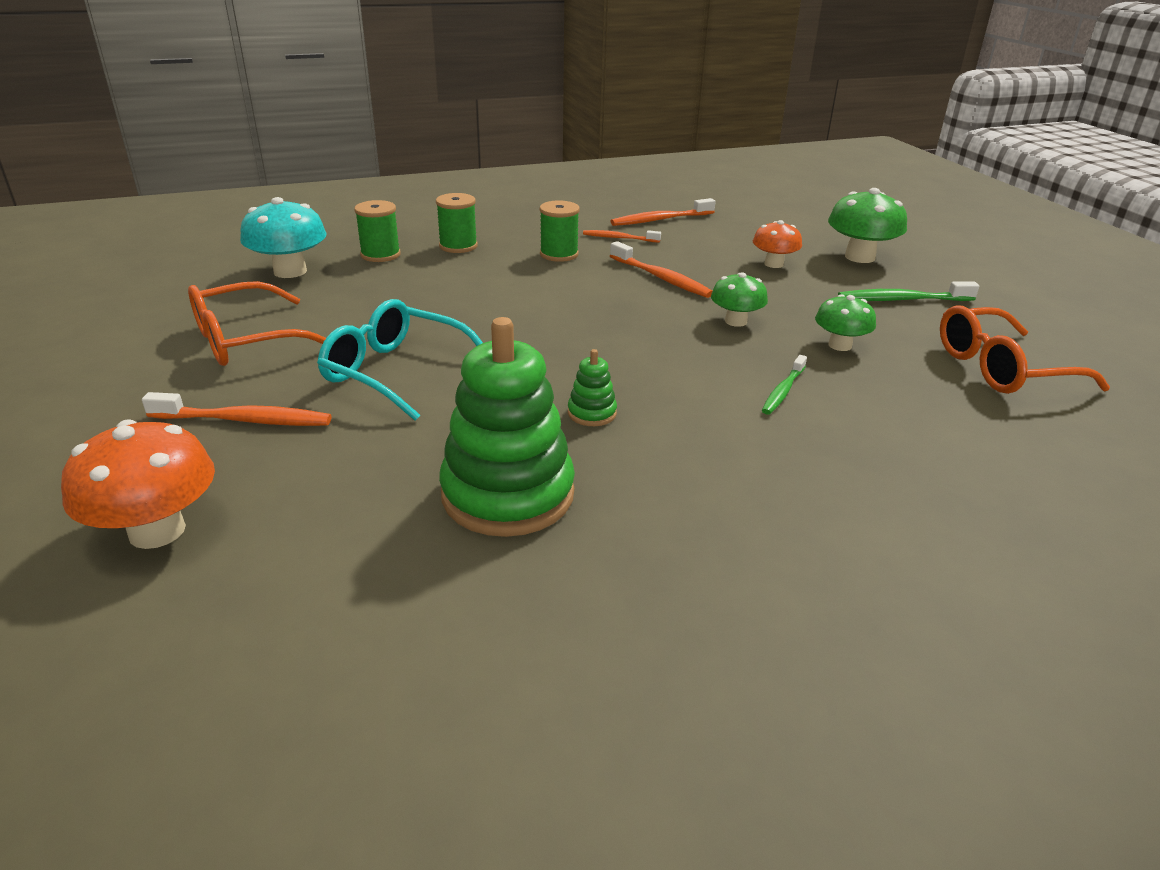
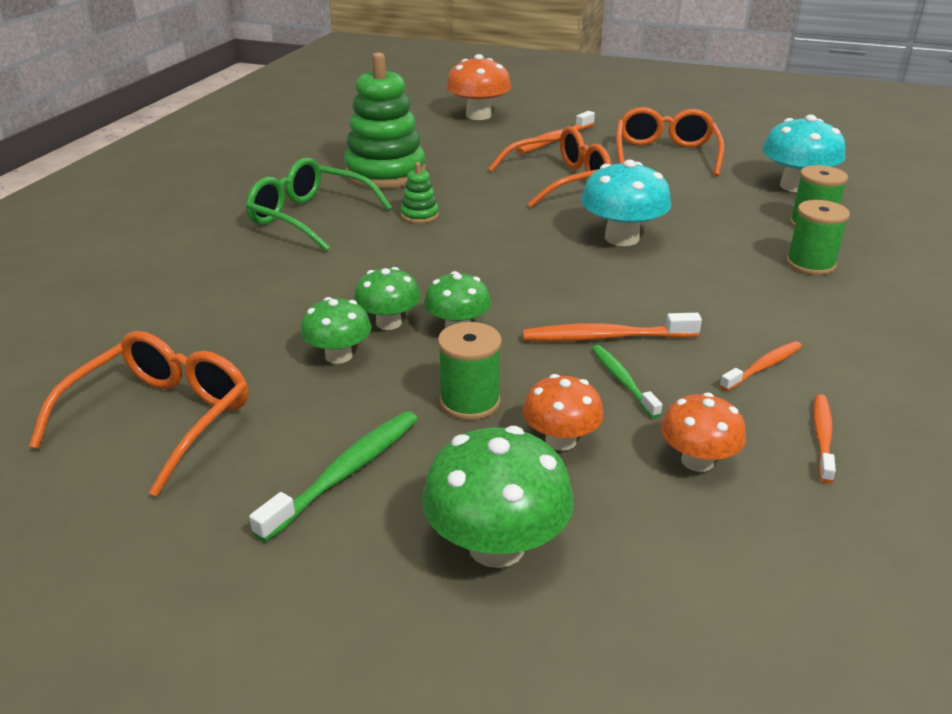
camera: 130 degrees right, 0 degrees up
(395, 372) = (560, 180): turquoise glasses -> orange glasses
(502, 309) = (621, 238): none -> turquoise mushroom
(559, 254) = (736, 307): green spool -> green spool (470, 402)
(660, 220) = (822, 437): orange toothbrush -> orange toothbrush, size x0.65
(697, 478) = (309, 217): none -> green glasses
(727, 237) = (697, 461): none -> orange mushroom
(776, 346) = (388, 323): none -> green mushroom
(783, 391) = (330, 287): green toothbrush -> green toothbrush (622, 381)

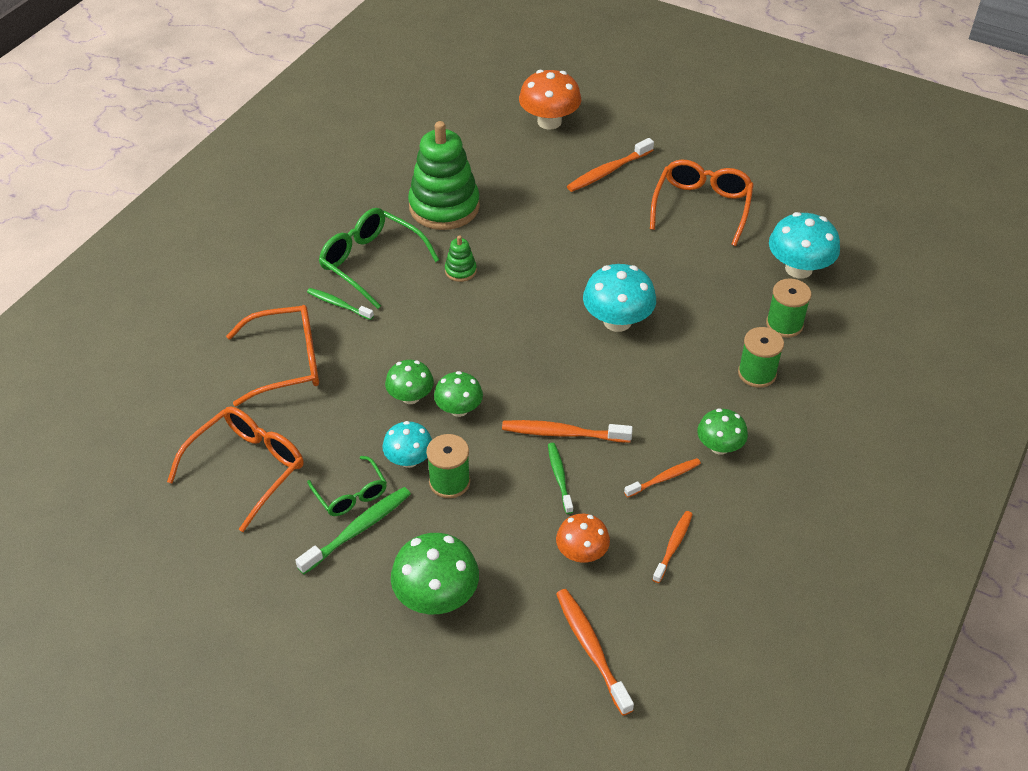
camera: 10 degrees right, 15 degrees up
(275, 252) = (338, 304): none -> green toothbrush
(326, 432) = (351, 494): none -> green glasses
(338, 355) = (369, 426): green mushroom -> green mushroom (719, 446)
(404, 384) = (409, 459): none -> turquoise mushroom
(560, 180) = (593, 236): orange glasses -> orange glasses (287, 362)
(560, 440) = (499, 523): orange mushroom -> none
(781, 587) = (591, 649): none -> orange toothbrush

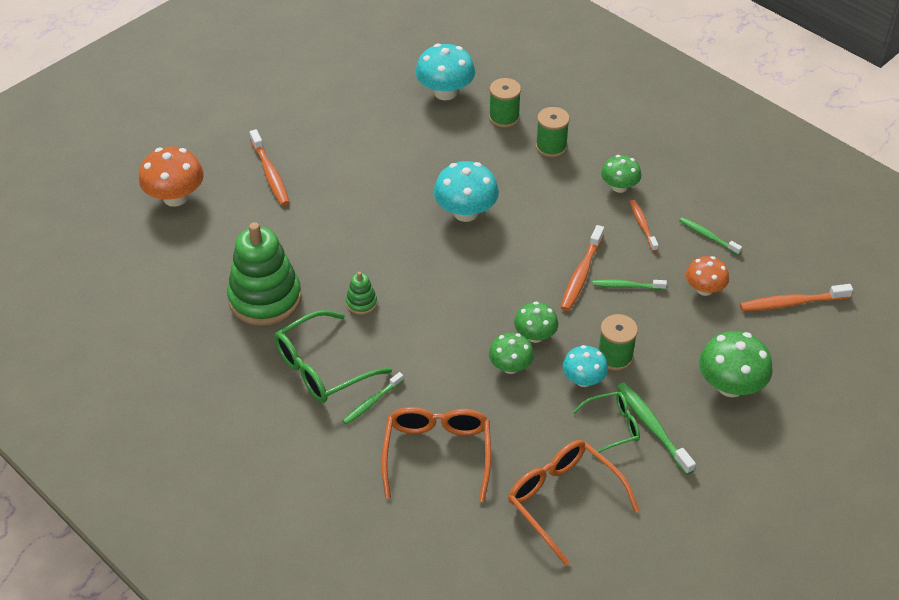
camera: 75 degrees left, 0 degrees up
(673, 546) = (708, 236): orange toothbrush -> green toothbrush
(702, 207) = (346, 127): orange glasses -> none

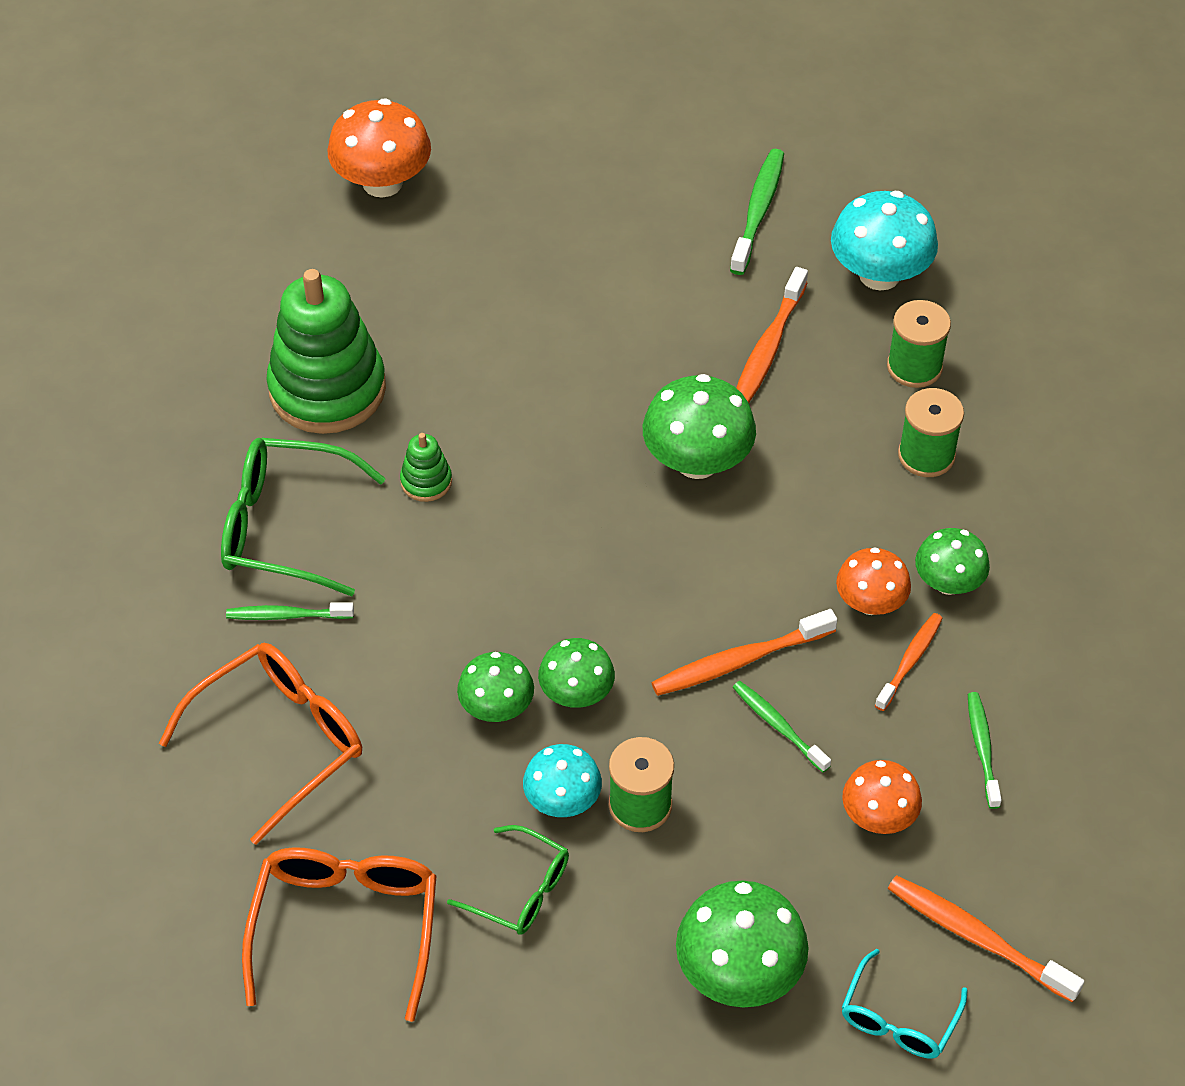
camera: 45 degrees right, 5 degrees up
(270, 173) = (524, 230): orange toothbrush -> orange toothbrush (768, 347)
(465, 212) = (697, 461): turquoise mushroom -> green mushroom
(601, 215) = (870, 603): none -> orange mushroom
(652, 427) = (567, 935): green toothbrush -> green toothbrush (758, 211)
(803, 353) = (898, 1019): none -> turquoise glasses

